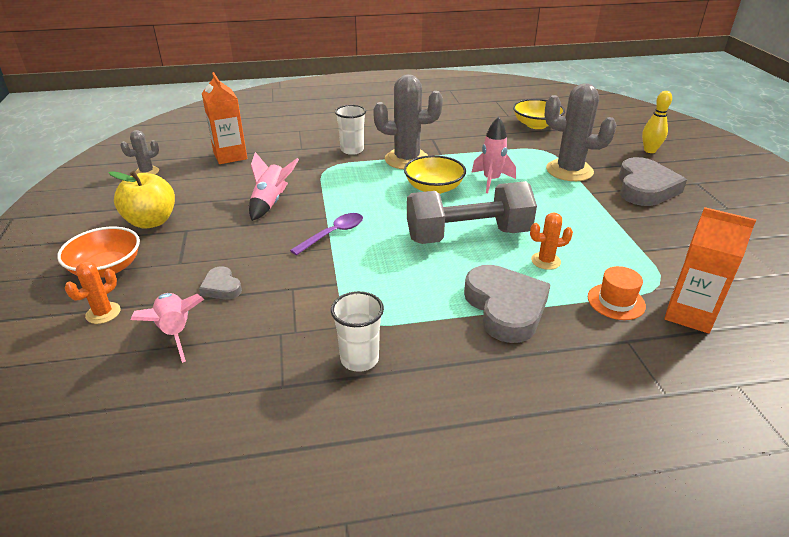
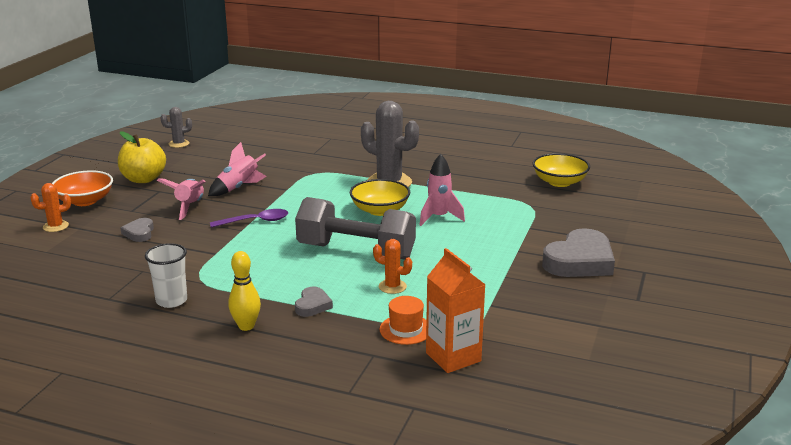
camera: 30 degrees right, 10 degrees down
(175, 332) = (83, 250): pink rocket -> pink rocket (190, 207)
(230, 156) = (251, 146): orange carton -> none
(352, 150) = (353, 164): white cup -> none
(505, 308) = (312, 305): grey heart -> grey heart, size x0.49
(569, 171) = (527, 228): grey cactus -> none
(649, 150) = (644, 232): yellow bowling pin -> yellow bowling pin (246, 326)

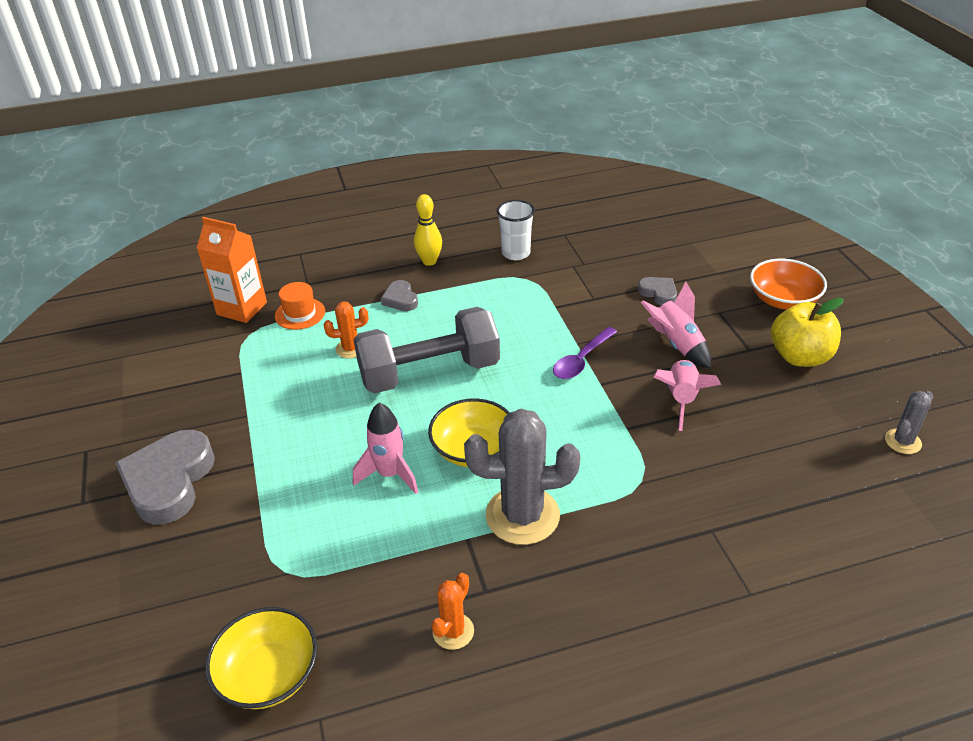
camera: 145 degrees right, 15 degrees up
(56, 226) = (739, 264): orange cactus -> orange cactus (453, 631)

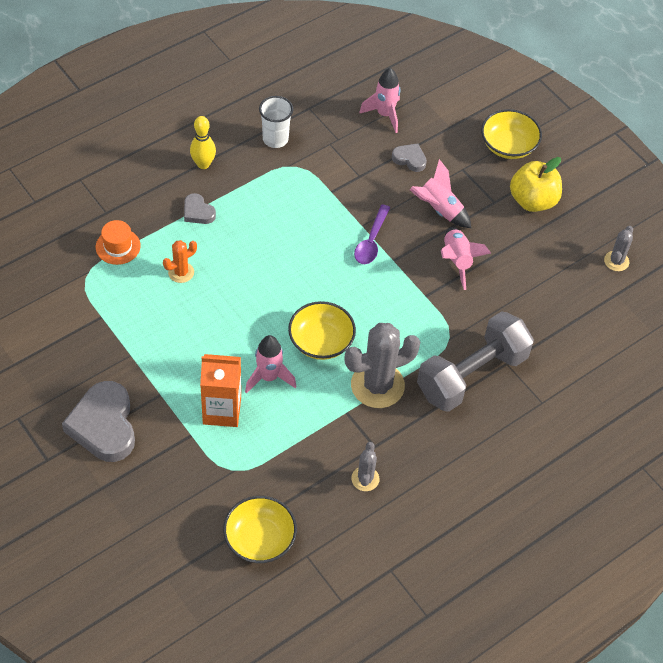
camera: 25 degrees left, 15 degrees up
(242, 308) = (62, 252): orange carton -> orange carton (222, 410)
(429, 373) = (257, 281): grey dumbbell -> grey dumbbell (472, 375)
(453, 631) = (365, 479): orange cactus -> grey cactus
(645, 251) = (384, 114): none -> pink rocket
(783, 300) = (508, 146): orange bowl -> yellow bowl

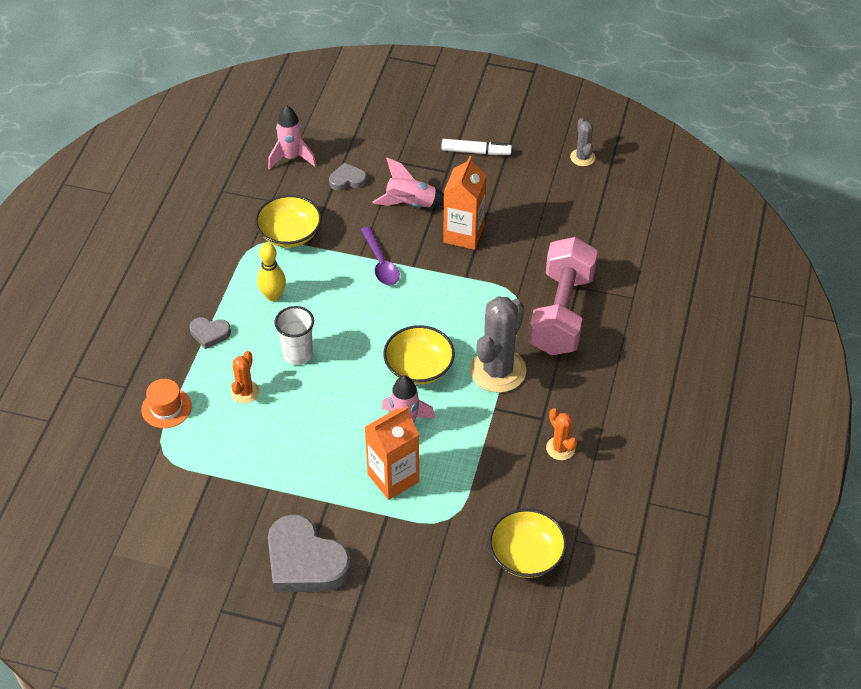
camera: 35 degrees left, 5 degrees down
(203, 164) = (174, 292): yellow bowling pin -> yellow bowling pin (273, 296)
(275, 139) = (218, 233): white cup -> white cup (298, 354)
(365, 479) = (560, 448): grey cactus -> orange cactus
(457, 261) = (463, 234): pink rocket -> orange carton
(472, 375) = (561, 313): grey dumbbell -> pink dumbbell
(508, 146) = (415, 122): yellow bowl -> yellow bowl (290, 234)
(533, 201) = (476, 152): yellow apple -> white marker

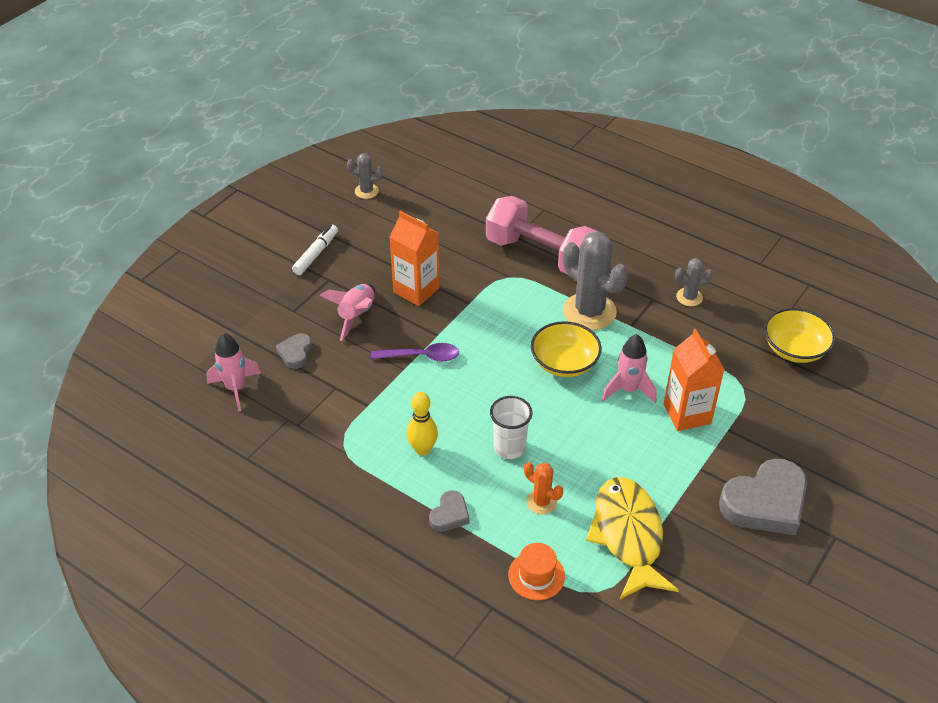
camera: 70 degrees left, 5 degrees down
(229, 462) = (628, 535): none -> yellow fish
(290, 234) = (344, 416): yellow bowl -> none
(560, 448) = (689, 297): orange cactus -> grey cactus

